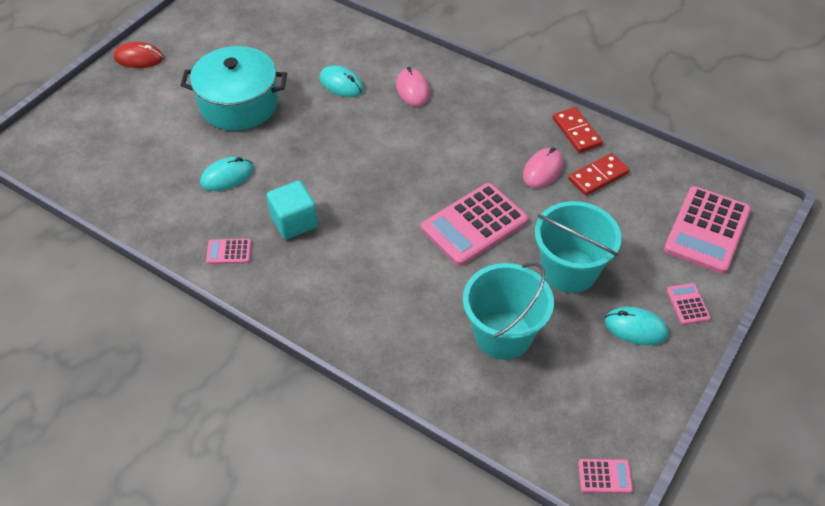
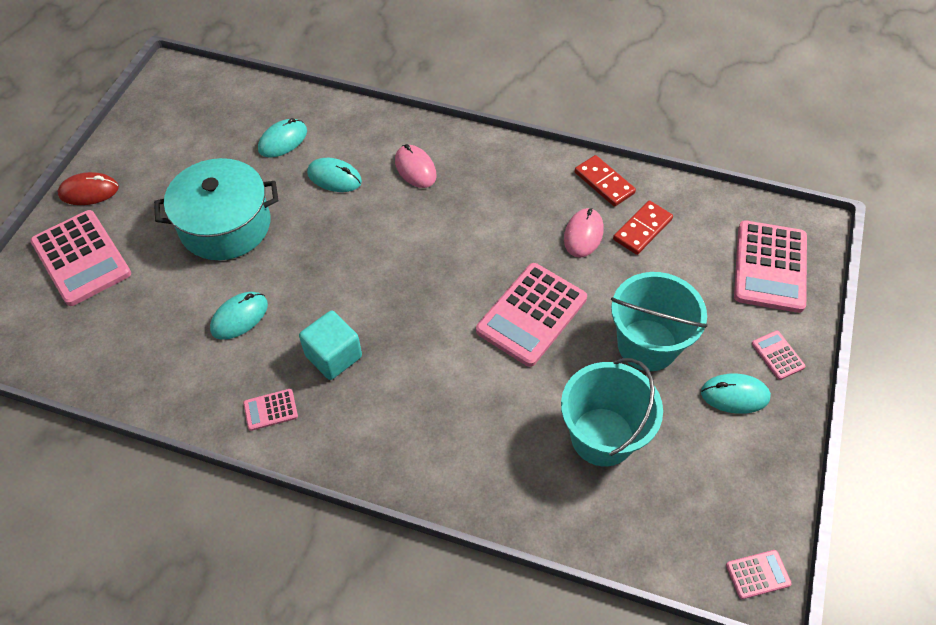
camera: 15 degrees left, 5 degrees up
(117, 107) = (81, 258): none -> pink calculator
(308, 47) = (283, 140): none -> turquoise mouse

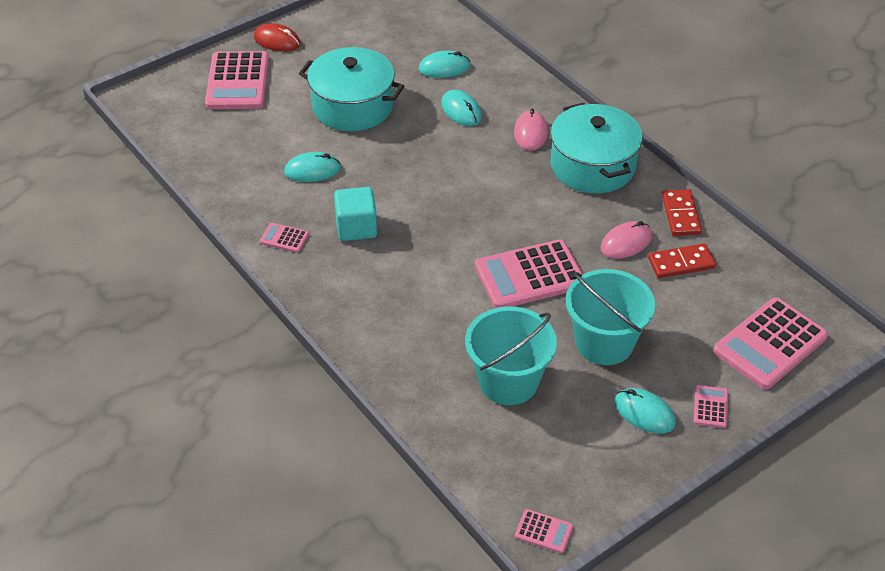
camera: 35 degrees right, 10 degrees down
(495, 173) = (592, 166): none -> turquoise pot

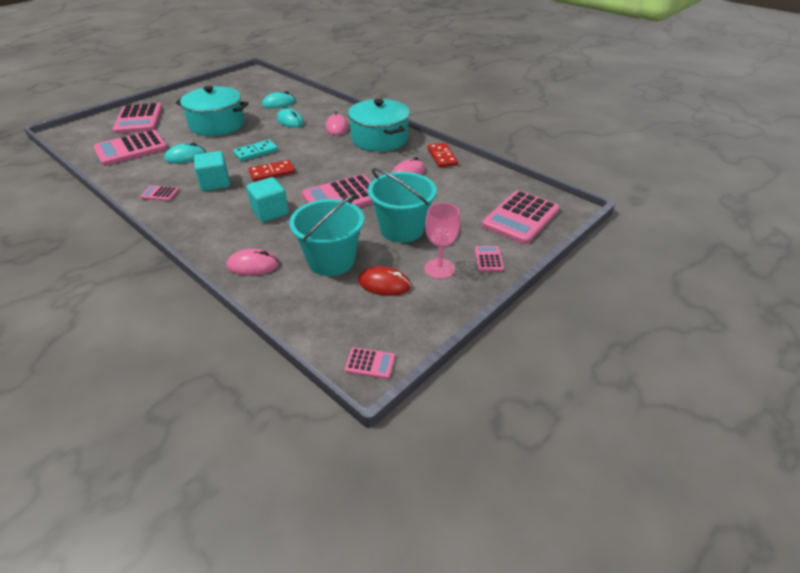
camera: 10 degrees left, 5 degrees down
(235, 145) = (131, 149): none -> pink calculator
(277, 41) = (169, 100): red mouse -> red mouse (384, 284)
(411, 173) = (256, 152): none -> turquoise domino
(411, 375) = (253, 265): none -> pink mouse
(431, 290) = (270, 212): none -> turquoise cube
(644, 413) = (439, 268): turquoise mouse -> pink goblet
(681, 263) = (448, 181): red domino -> red domino (272, 173)

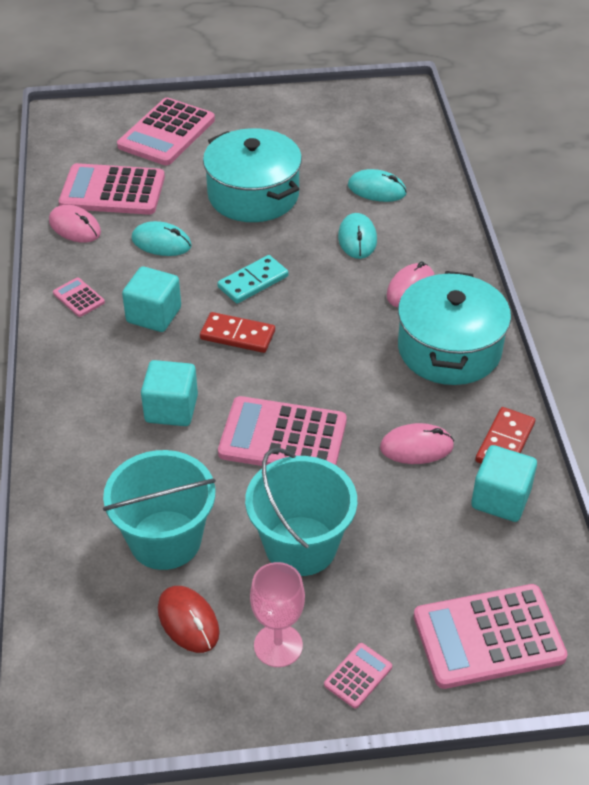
camera: 40 degrees right, 5 degrees up
(253, 265) = (76, 487): pink mouse -> pink mouse (75, 227)
(256, 152) = (253, 282): turquoise domino -> turquoise domino turned 45 degrees counterclockwise
(370, 363) = (62, 721): pink calculator -> none
(464, 174) = (500, 499): none -> turquoise cube

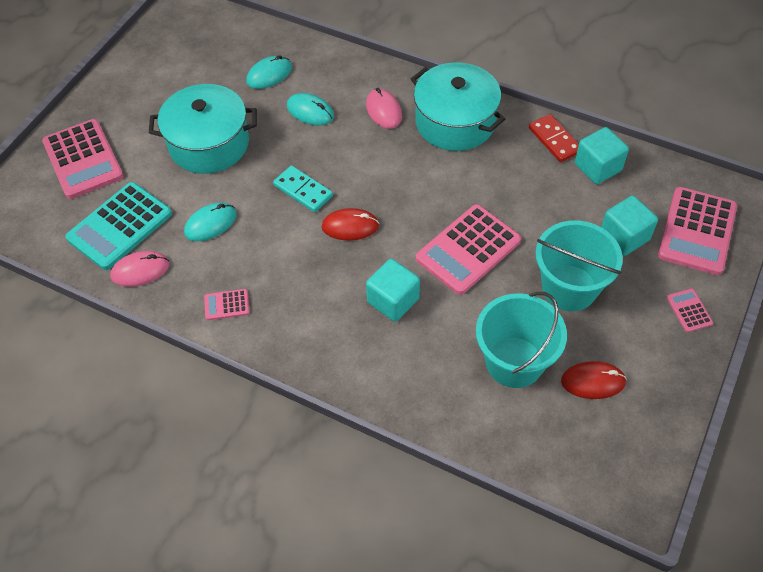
camera: 55 degrees left, 10 degrees up
(112, 191) = (120, 226): pink calculator -> turquoise calculator
(154, 315) = (287, 266): turquoise cube -> turquoise cube (624, 237)
(237, 335) = (350, 226): red domino -> red mouse
(253, 282) = (303, 190): turquoise domino -> turquoise domino turned 45 degrees counterclockwise
(278, 645) = (642, 341): pink goblet -> none
(416, 447) = (527, 184): pink mouse -> none

